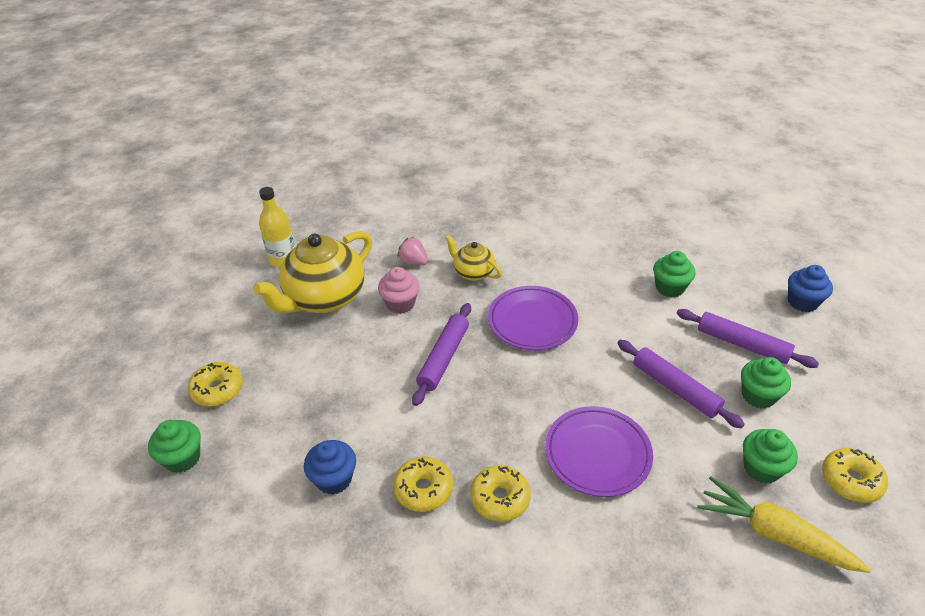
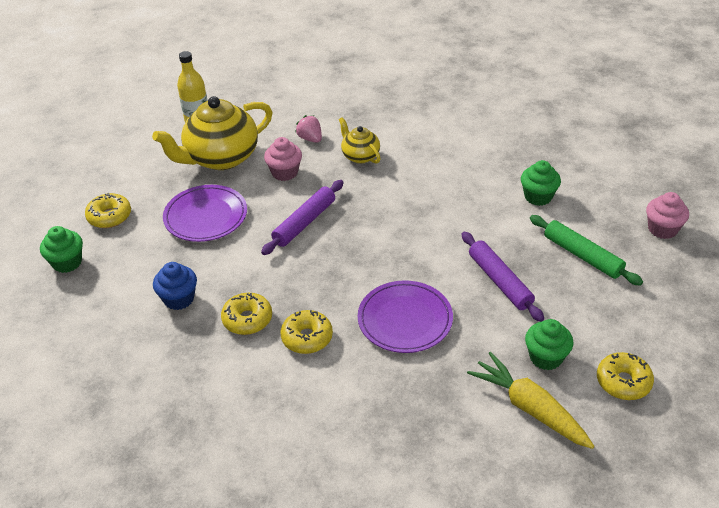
camera: 15 degrees right, 0 degrees up
(532, 321) = (396, 205): purple plate -> purple plate (206, 216)
(742, 344) = (582, 256): purple rolling pin -> green rolling pin
(758, 395) = (574, 300): green cupcake -> none
(802, 302) = (662, 229): blue cupcake -> pink cupcake

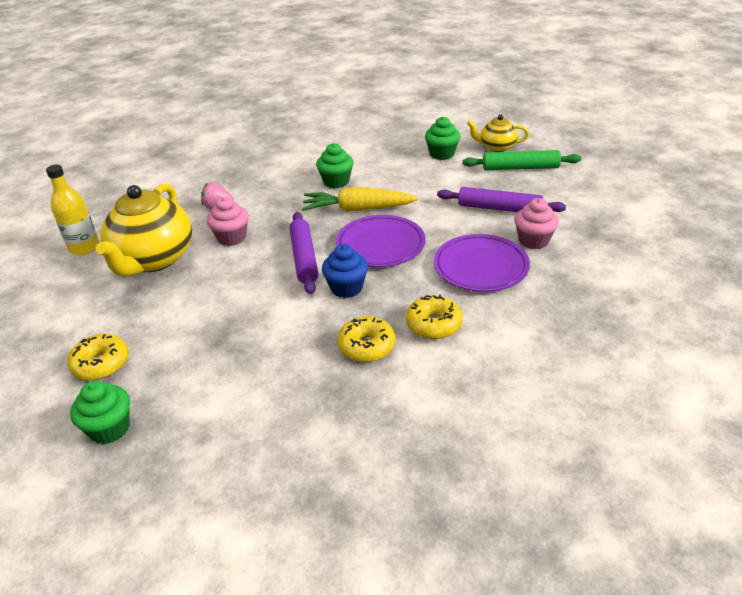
camera: 45 degrees left, 5 degrees down
(179, 299) = (280, 375): blue cupcake -> blue cupcake (346, 288)
(206, 216) = (207, 305): purple plate -> purple plate (380, 245)
(360, 156) = (278, 196): yellow teapot -> yellow teapot (496, 147)
(529, 408) = (635, 260): yellow carrot -> yellow carrot (357, 209)
(546, 357) = (595, 229): green cupcake -> green cupcake (336, 181)
(623, 382) = (653, 213): yellow donut -> none
(662, 229) = (537, 132): pink cupcake -> pink cupcake (533, 240)

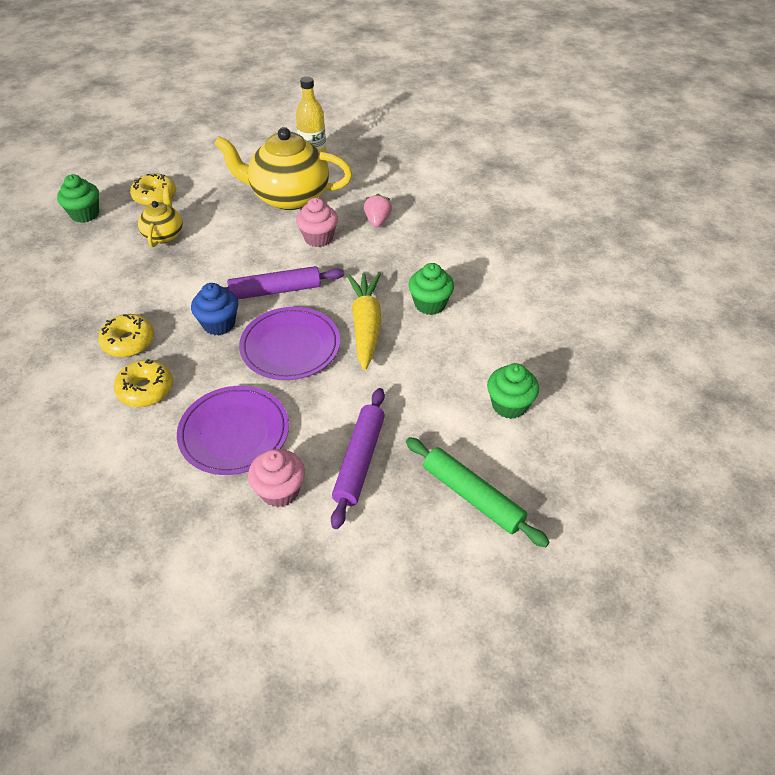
camera: 85 degrees right, 10 degrees up
(496, 147) = (537, 471): yellow teapot -> yellow teapot (164, 235)
(520, 168) = (473, 496): green rolling pin -> green rolling pin turned 45 degrees counterclockwise

